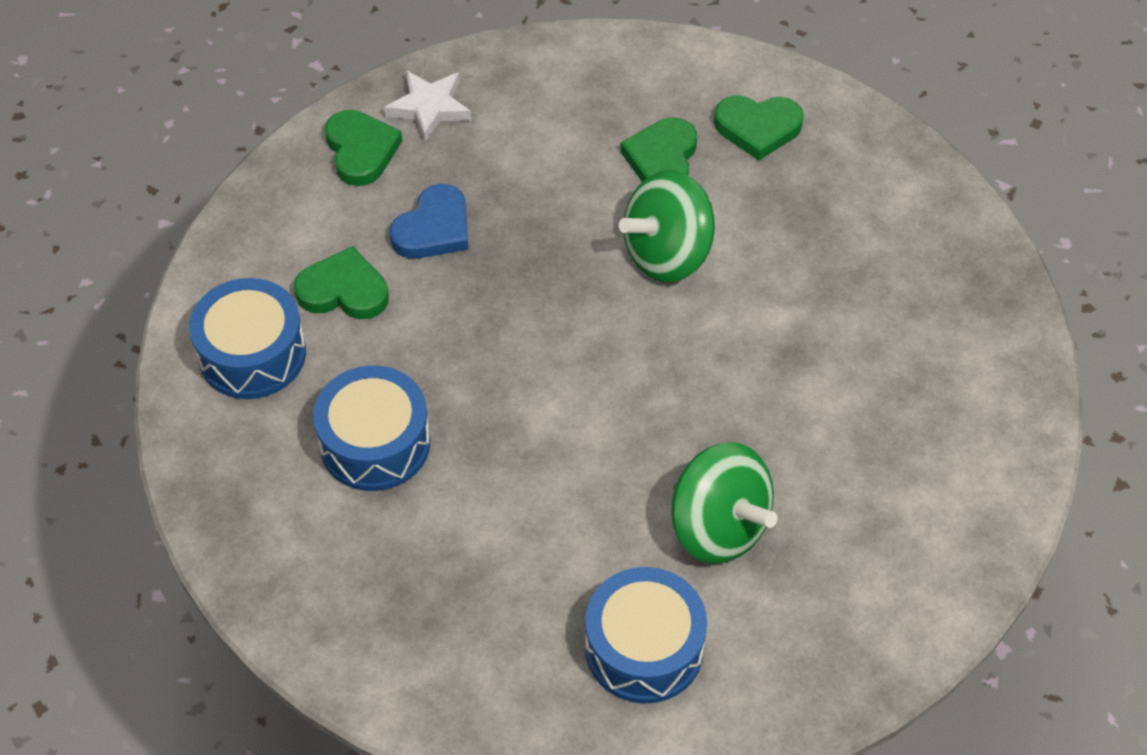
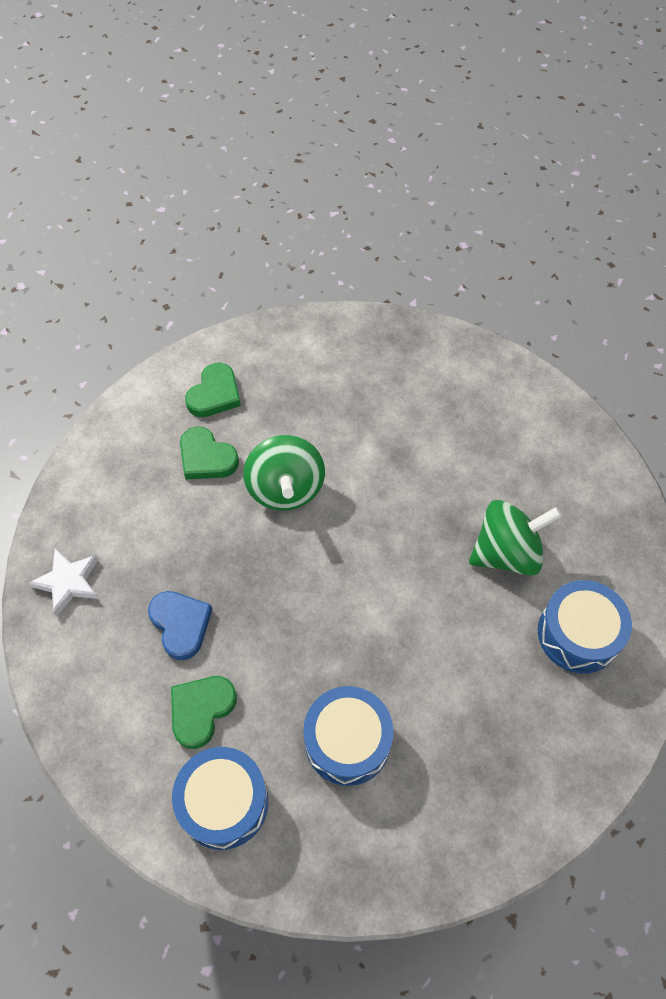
camera: 65 degrees left, 5 degrees up
(361, 151) = (78, 646): green heart -> none

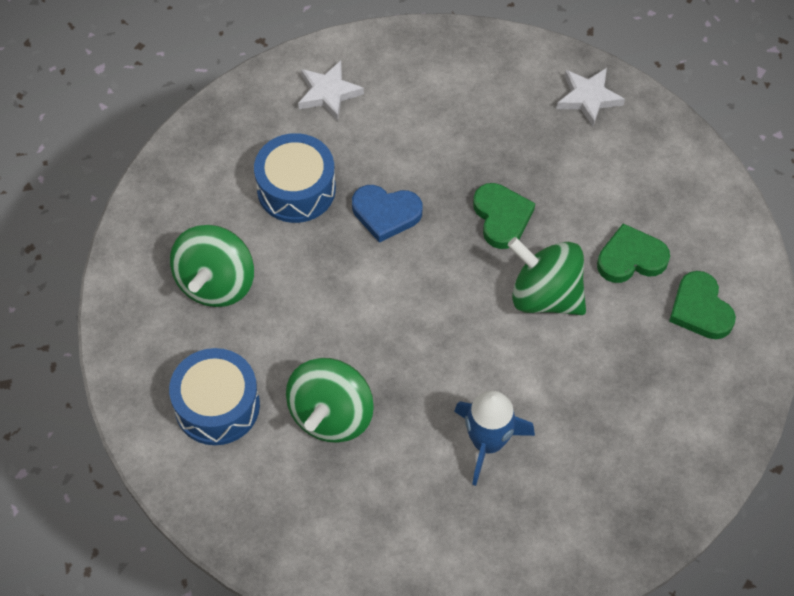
camera: 130 degrees right, 0 degrees up
(181, 624) = (485, 146): blue heart -> blue heart (386, 214)
(201, 710) = (405, 119): green heart -> green heart (501, 217)
(224, 802) = (328, 93): blue drum -> white star
(430, 446) = (488, 442): none -> blue rocket
(489, 727) = (216, 283): none -> green spinning top

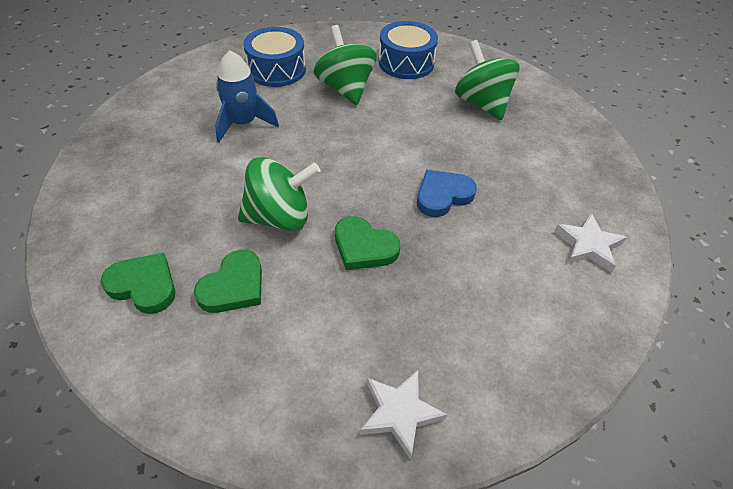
camera: 135 degrees right, 10 degrees down
(296, 189) = (513, 172): blue drum -> blue drum (277, 70)

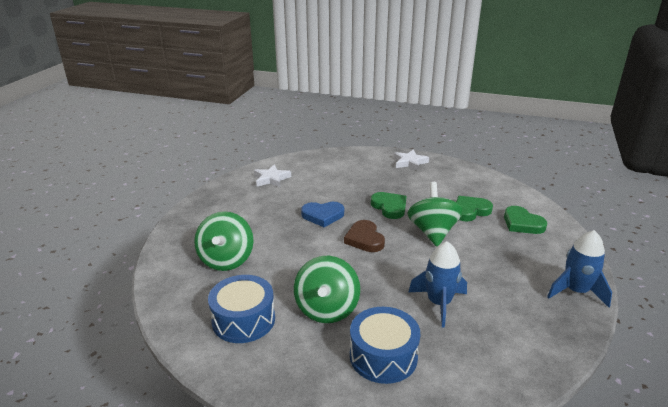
camera: 150 degrees left, 20 degrees down
(87, 182) = (576, 291): none -> blue rocket
(280, 217) = (433, 232): green spinning top -> green spinning top turned 75 degrees clockwise
(362, 175) = (364, 239): none -> brown heart

